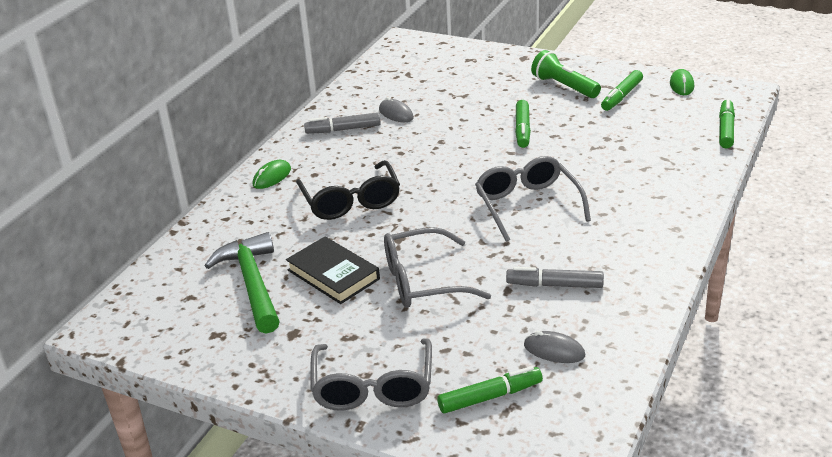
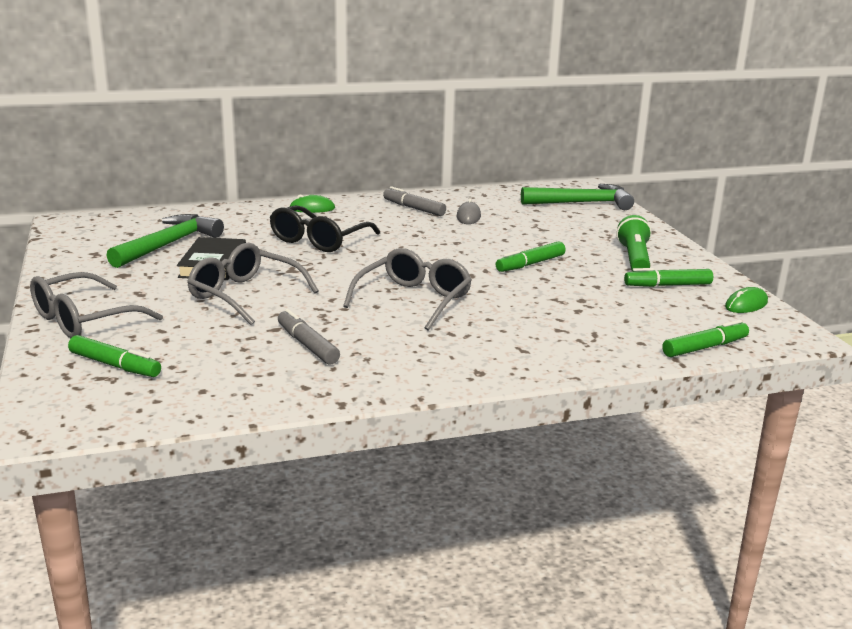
camera: 45 degrees right, 10 degrees down
(436, 56) = (582, 203): none -> green hammer
(554, 350) = (209, 372): grey mouse -> none

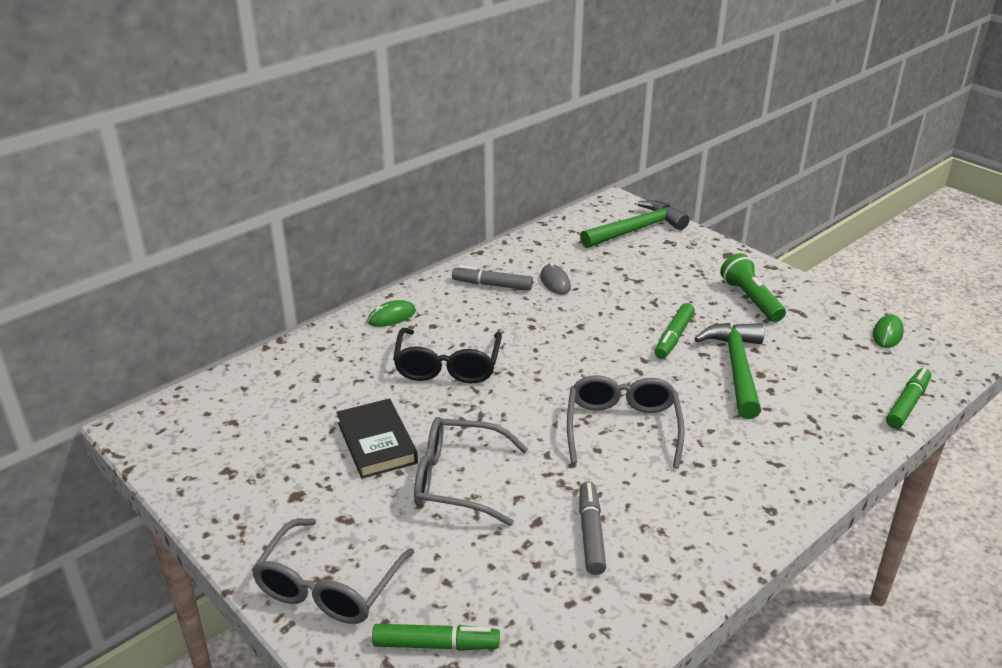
camera: 25 degrees left, 10 degrees up
(169, 244) = (296, 427): green hammer -> green hammer (736, 368)
(307, 345) = (591, 534): grey marker -> grey marker turned 60 degrees clockwise
(668, 285) = (808, 328): green marker -> none

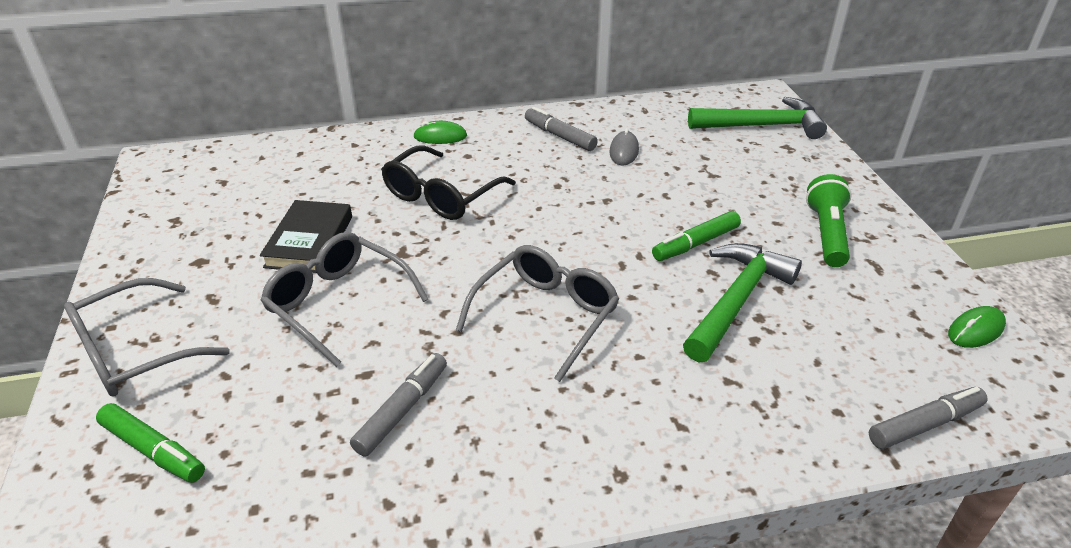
camera: 30 degrees right, 5 degrees up
(907, 404) = (924, 424): green marker -> grey marker

